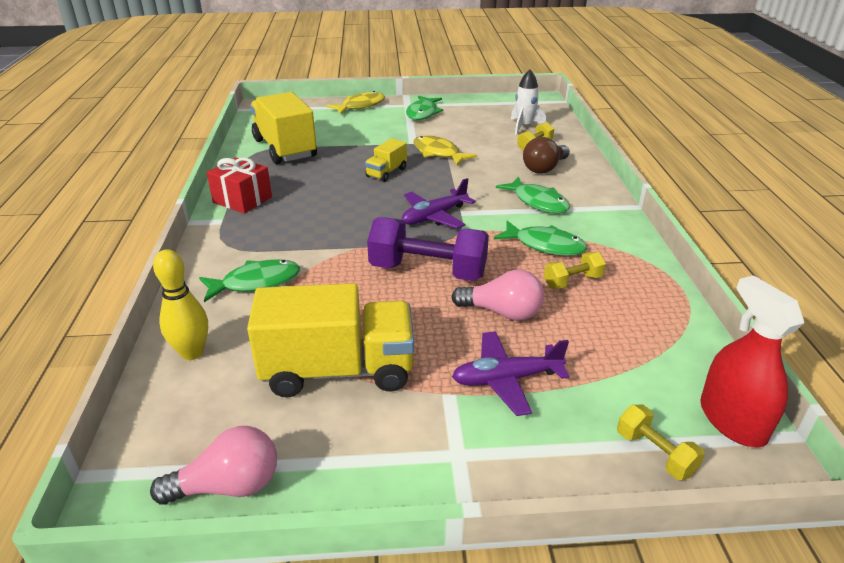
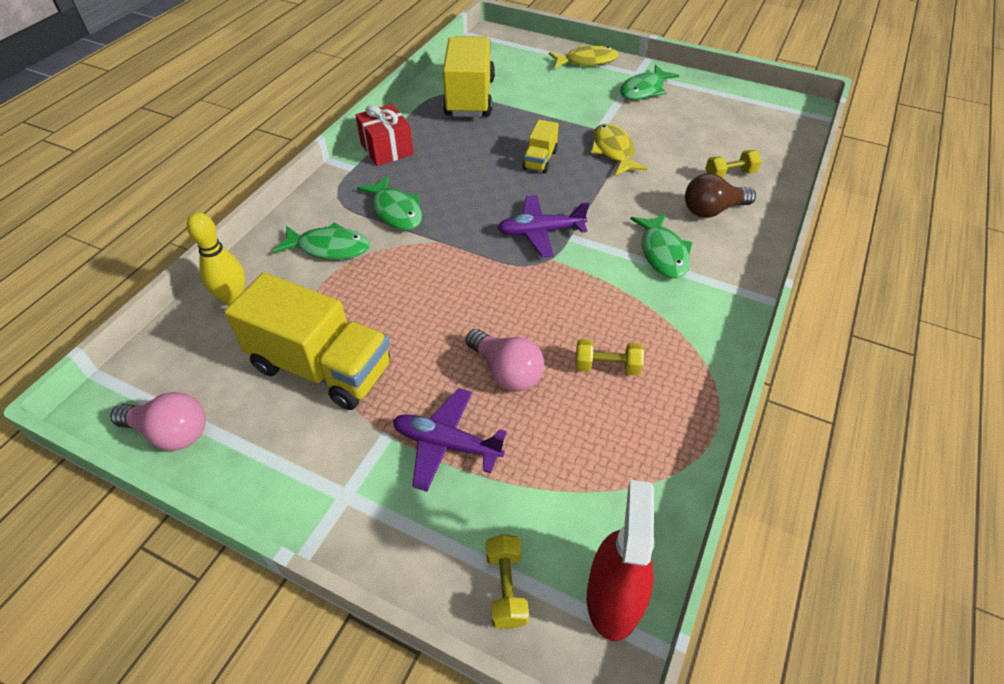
camera: 30 degrees right, 15 degrees up
(386, 173) = (540, 160): yellow truck -> yellow truck turned 45 degrees counterclockwise
(428, 271) = (479, 295): purple dumbbell -> none
(524, 126) = (743, 143): white rocket -> none
(545, 245) = (619, 311): green fish -> green fish (396, 211)

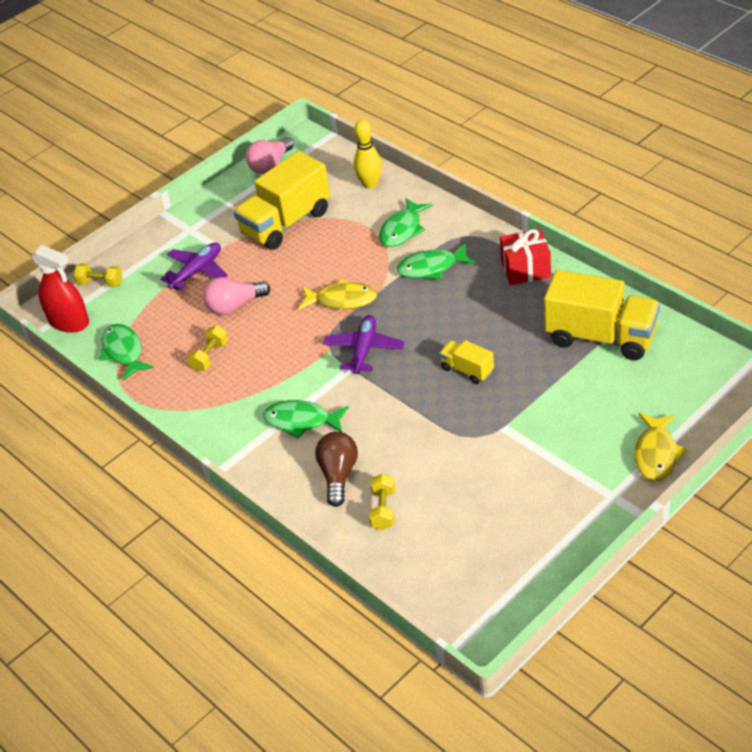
camera: 115 degrees right, 5 degrees down
(614, 151) = (460, 429): yellow fish -> yellow fish (342, 300)
(644, 90) = (571, 490): green fish -> green fish (124, 352)

